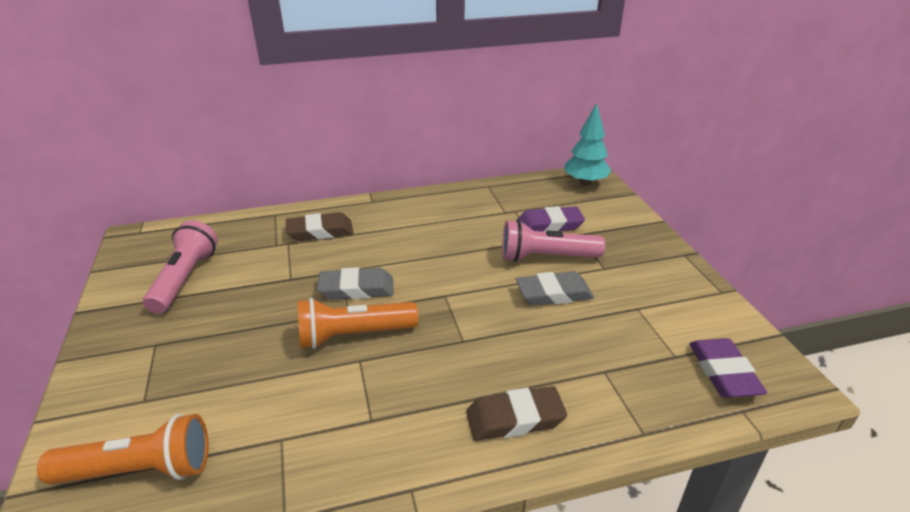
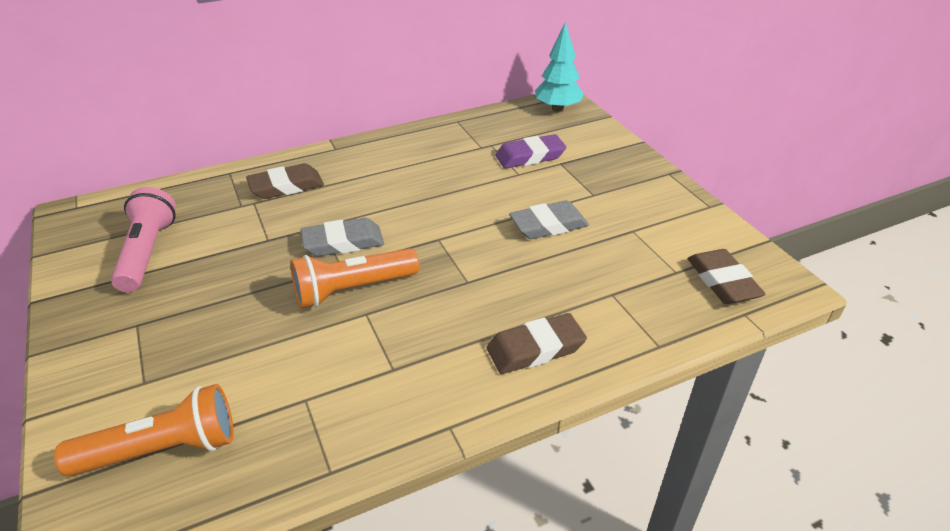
camera: 10 degrees left, 5 degrees up
(546, 257) = (533, 189): pink flashlight -> none
(723, 372) = (722, 281): purple eraser -> brown eraser

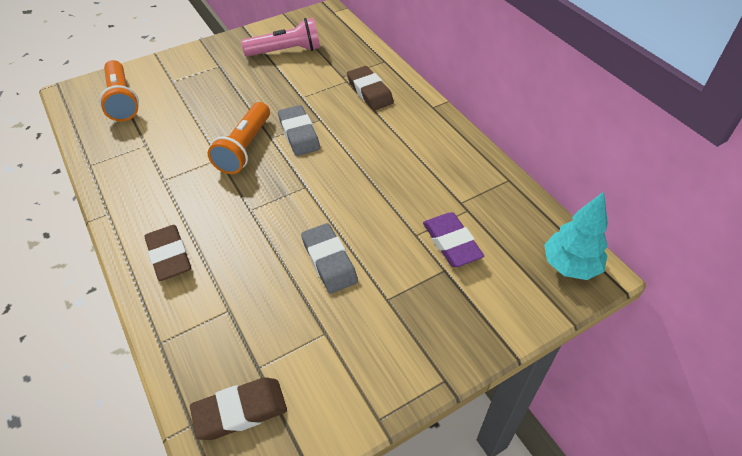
camera: 85 degrees right, 10 degrees up
(352, 289) = (244, 148): orange flashlight -> orange flashlight turned 135 degrees counterclockwise

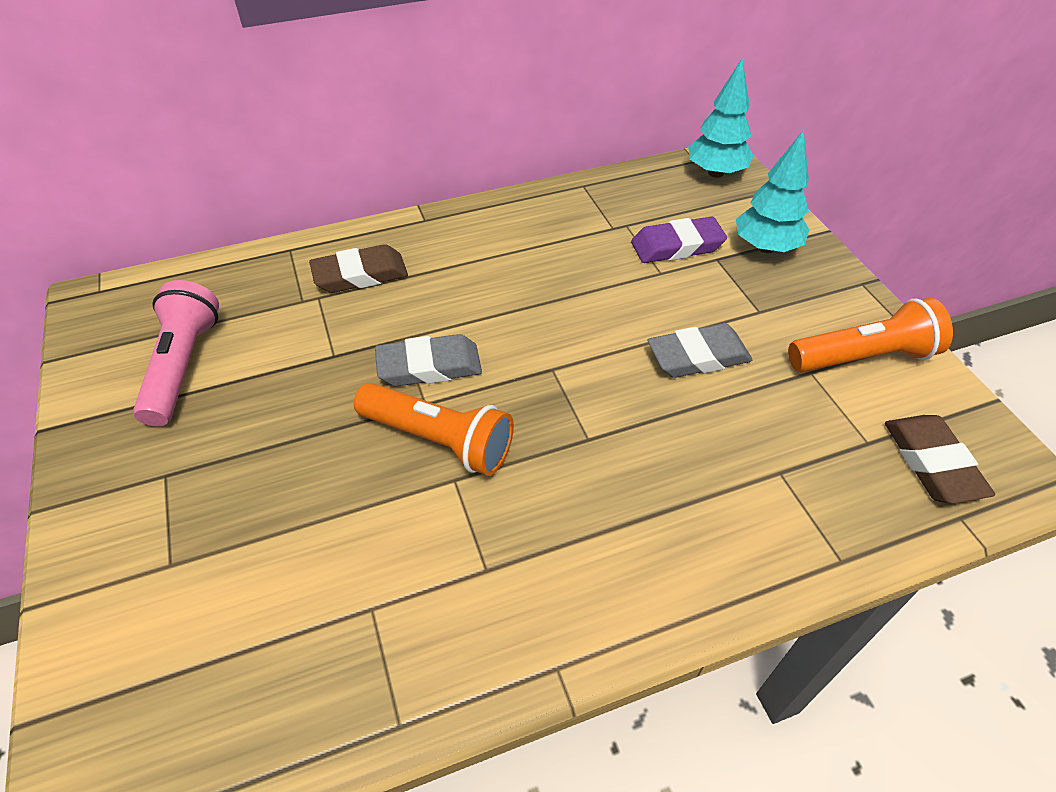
camera: 80 degrees left, 0 degrees up
(122, 100) = (188, 672): orange flashlight -> orange flashlight (863, 357)
(169, 256) = (675, 553): brown eraser -> none
(471, 304) = (765, 247): none -> turquoise tree

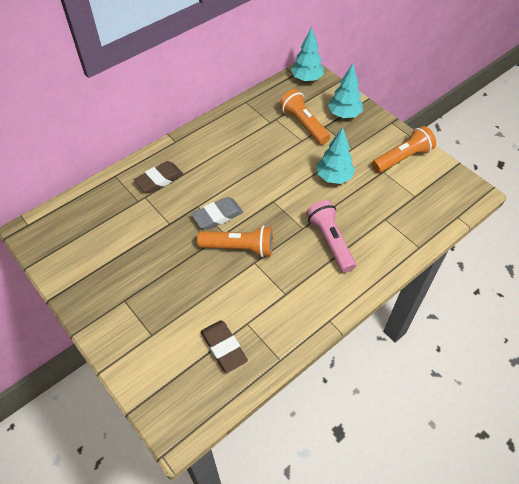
camera: 20 degrees left, 5 degrees up
(184, 366) = (99, 249): pink flashlight -> pink flashlight (330, 241)
(677, 246) = (304, 124): purple eraser -> orange flashlight
(698, 356) = (334, 177): grey eraser -> turquoise tree
(932, 463) = (441, 197): brown eraser -> brown eraser (223, 348)

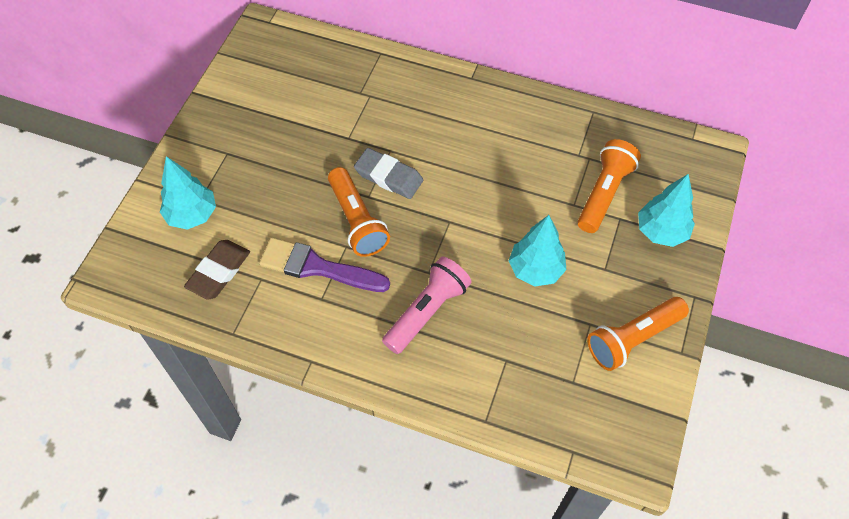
camera: 60 degrees right, 5 degrees up
(159, 179) = (403, 95): brown eraser -> none
(260, 285) = (317, 267): none -> purple brush
(307, 79) = (694, 157): turquoise tree -> turquoise tree (192, 215)
(402, 158) = (632, 338): orange flashlight -> orange flashlight turned 120 degrees clockwise

